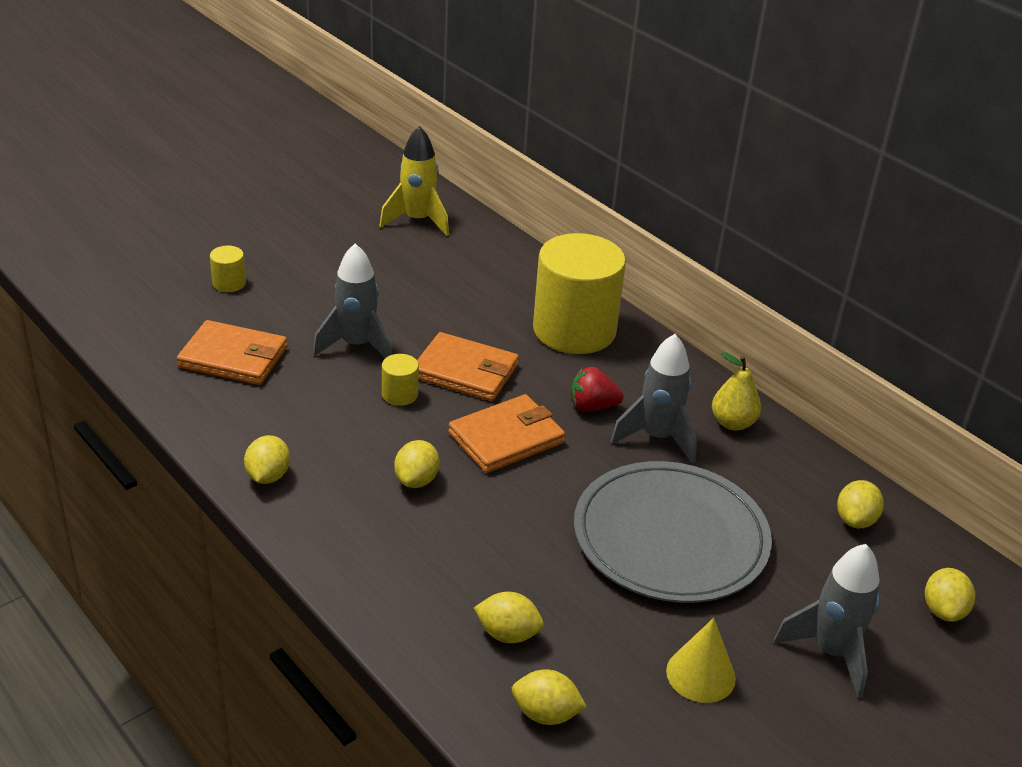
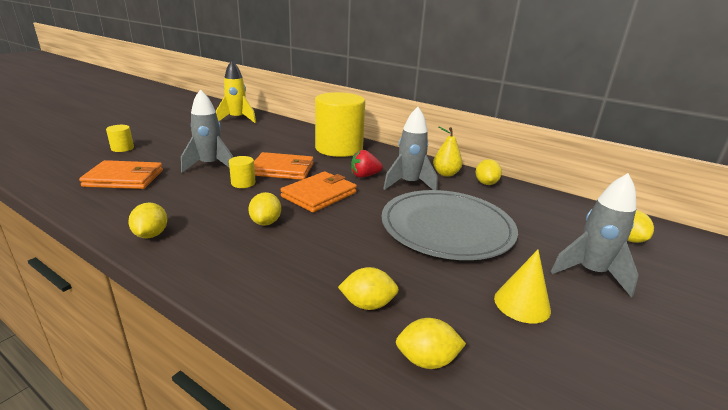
camera: 15 degrees left, 10 degrees down
(855, 520) = (542, 205): yellow lemon -> yellow lemon (486, 183)

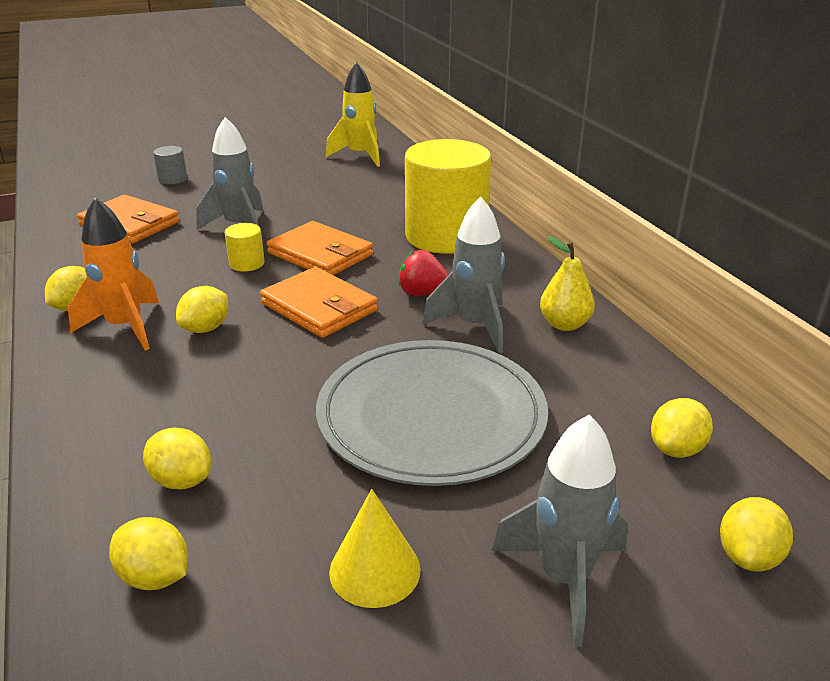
camera: 35 degrees right, 5 degrees up
(122, 148) = (173, 179): yellow cylinder -> grey cylinder
(208, 236) = (125, 327): none -> orange rocket
(319, 194) = (319, 307): orange wallet -> orange wallet turned 60 degrees clockwise
(486, 183) = (615, 362): yellow lemon -> yellow lemon (676, 449)

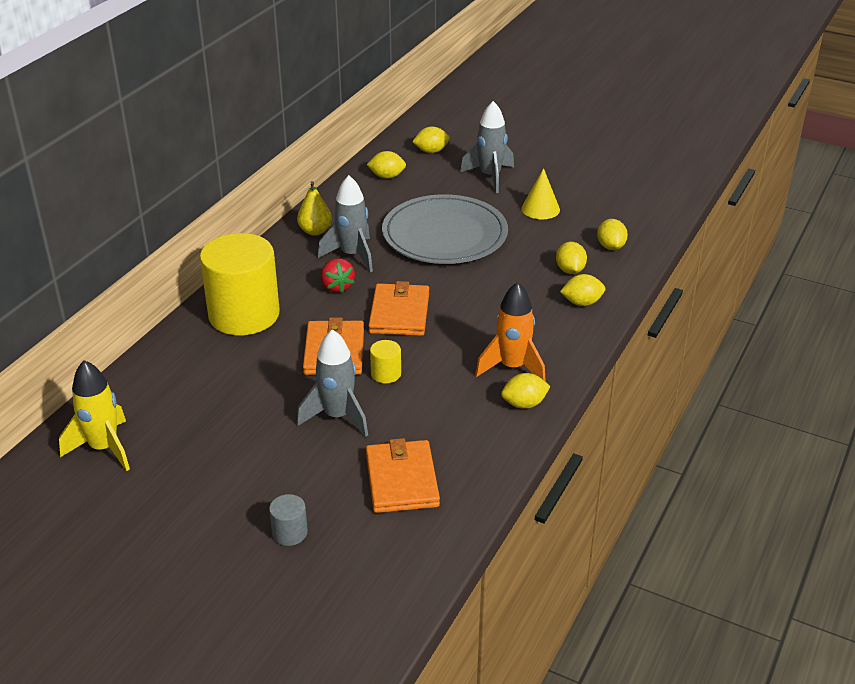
camera: 130 degrees left, 5 degrees up
(206, 328) = (473, 338): yellow lemon -> yellow lemon (582, 303)

